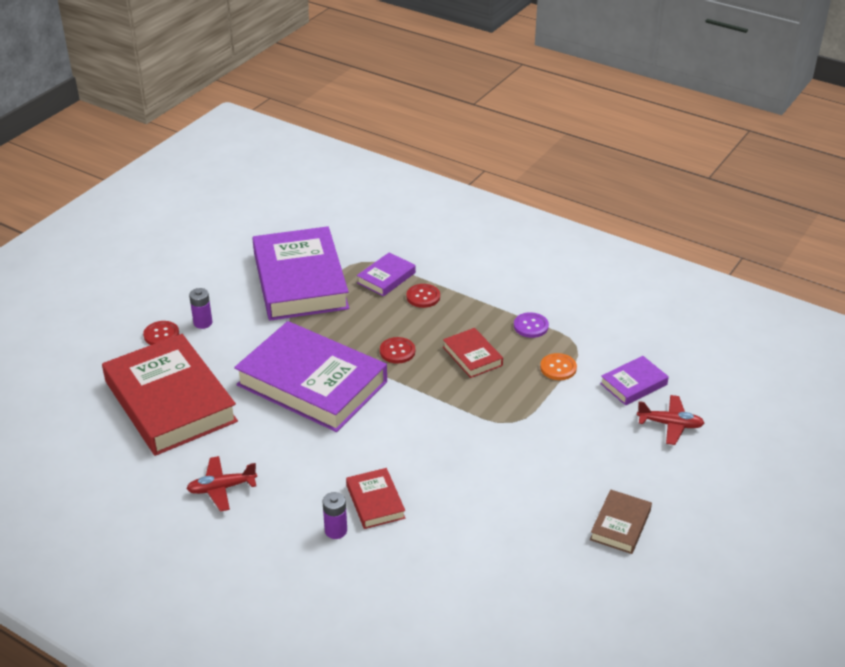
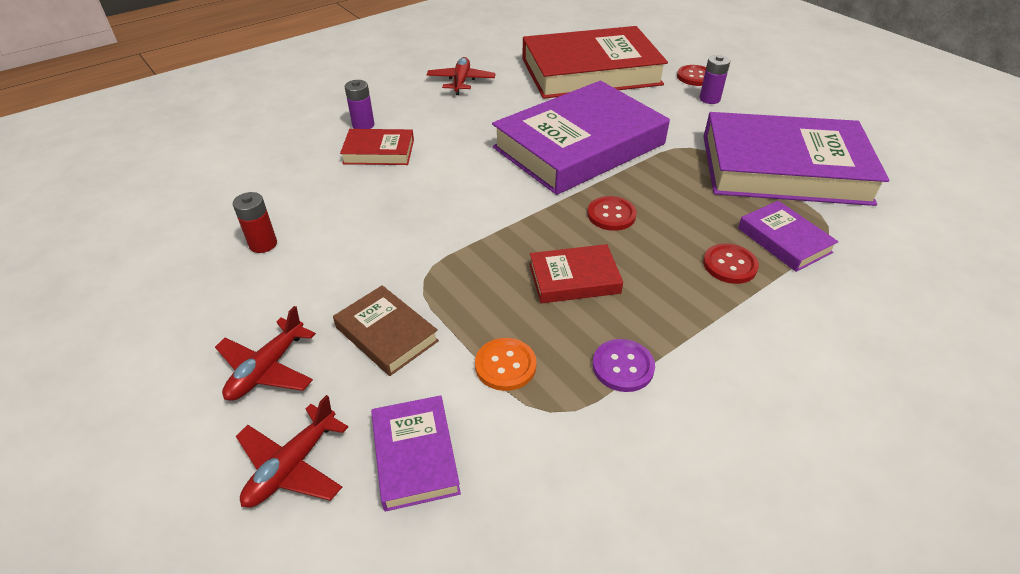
camera: 110 degrees right, 5 degrees up
(528, 519) = (263, 244): none -> red battery
(620, 525) = (178, 320): brown book -> brown book (386, 334)
(625, 462) = (267, 369): none -> red plane

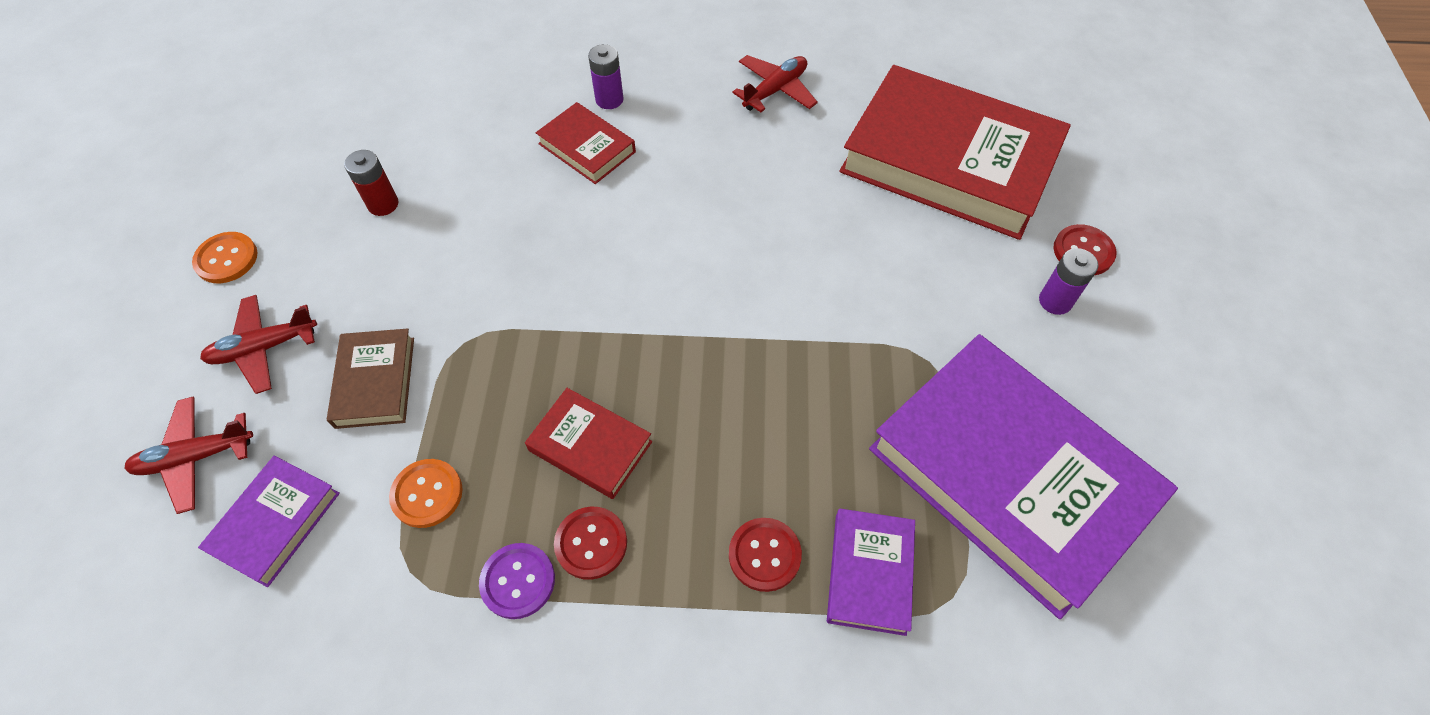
camera: 40 degrees right, 15 degrees up
(160, 339) = (226, 259): none -> orange button
(579, 146) = (798, 272): purple book -> none
(611, 215) = (719, 394): red button -> red button (591, 543)

